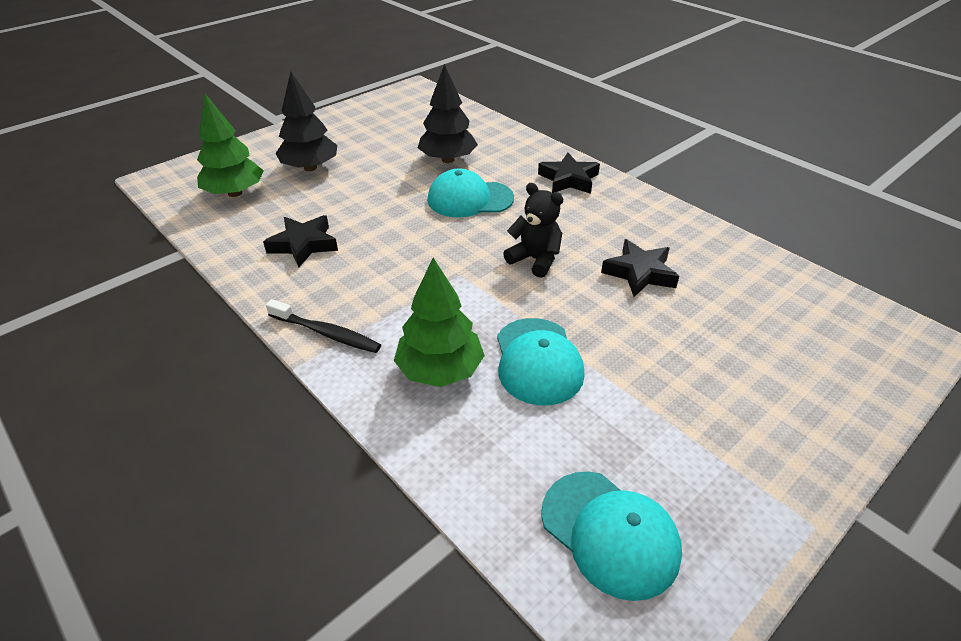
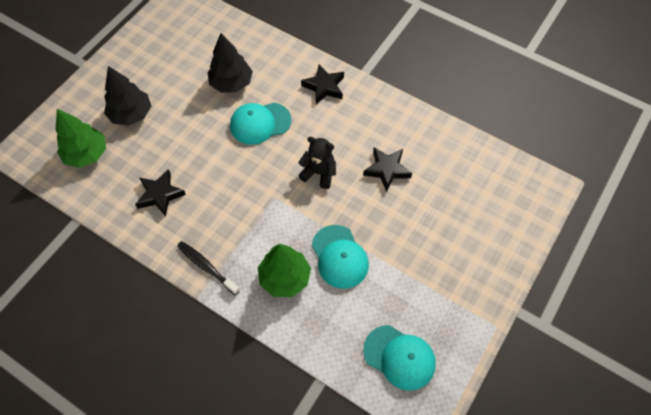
camera: 15 degrees left, 20 degrees up
(326, 333) = (206, 267): black toothbrush -> black toothbrush turned 150 degrees counterclockwise

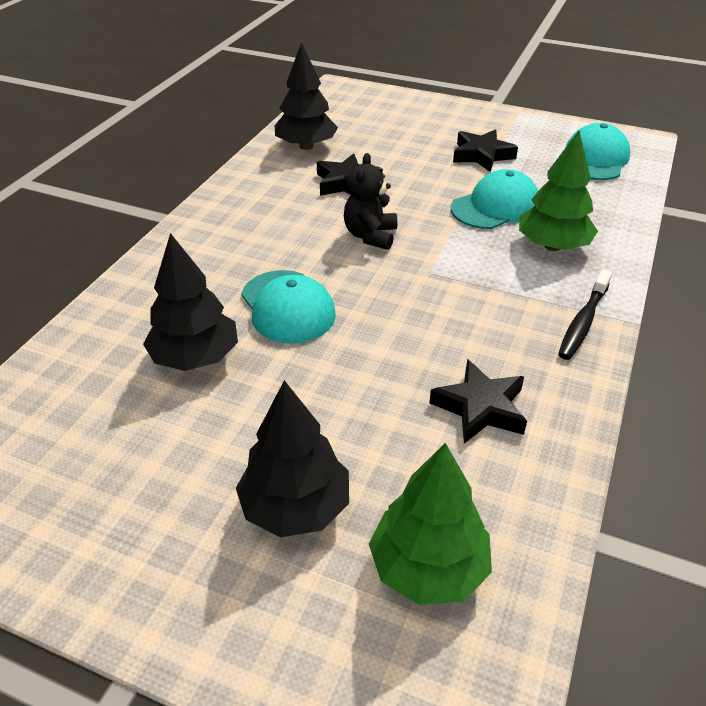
camera: 100 degrees left, 20 degrees down
(324, 87) = (201, 248): black star -> black star (482, 155)
(444, 152) = (306, 146): none -> black tree

